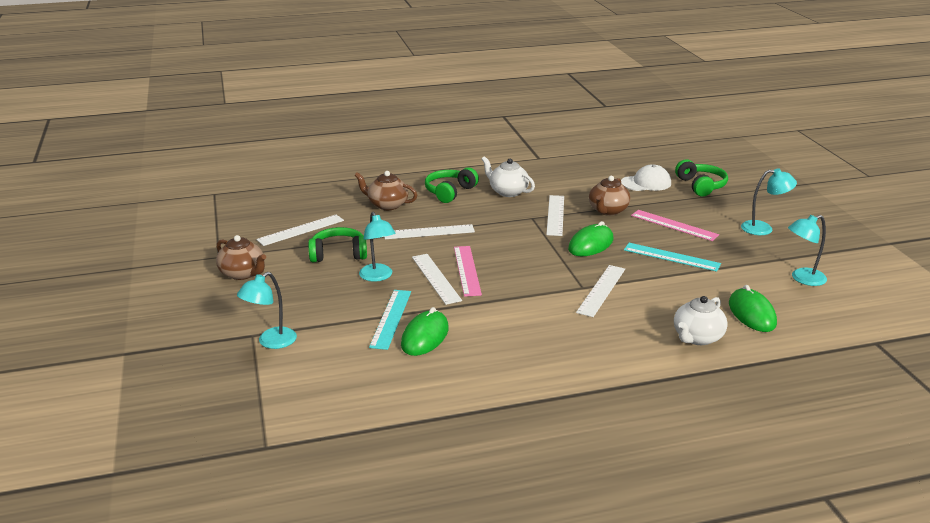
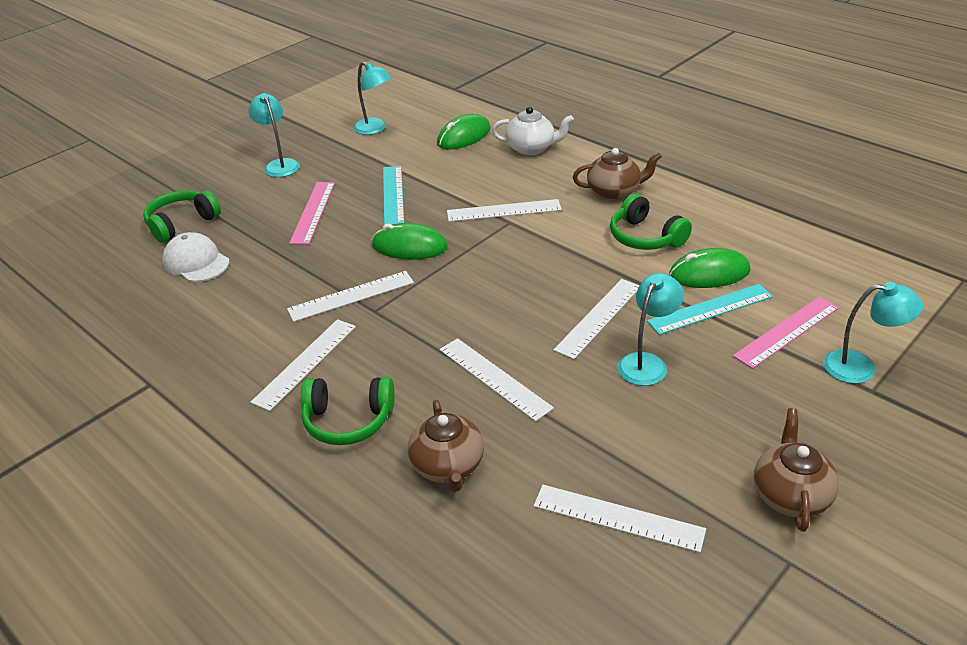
camera: 120 degrees left, 10 degrees up
(338, 254) = (637, 430): green headphones -> green headphones (645, 237)
(467, 270) = (556, 304): pink ruler -> pink ruler (787, 332)
(507, 192) = (305, 363): white teapot -> white ruler
(608, 211) = (307, 263): brown teapot -> brown teapot (614, 191)

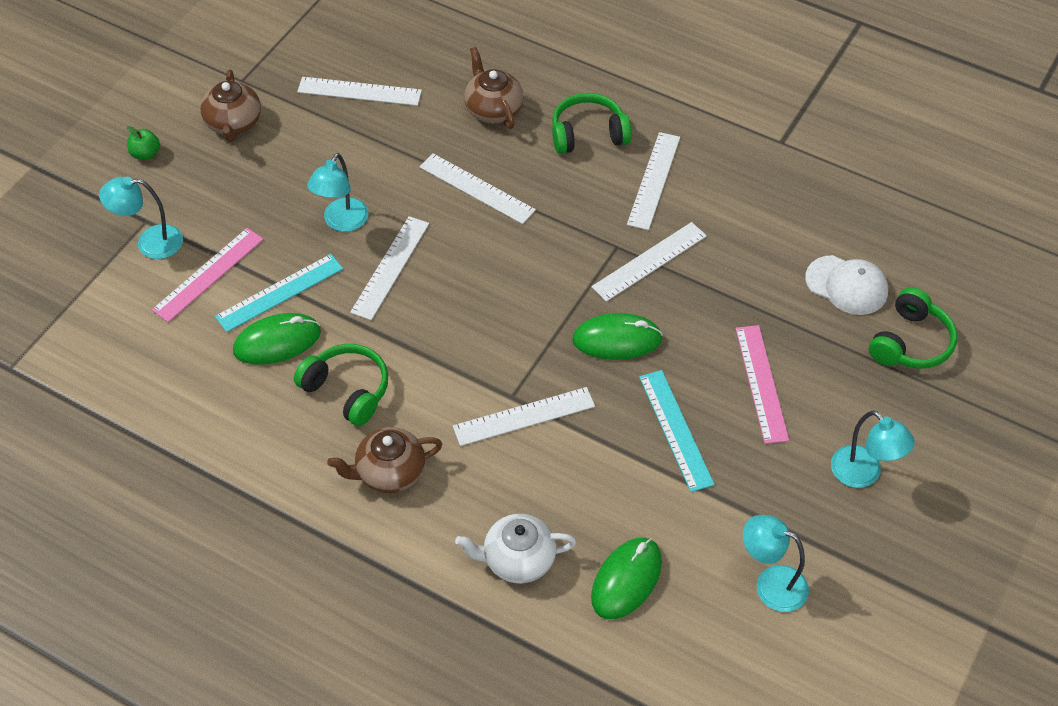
camera: 165 degrees right, 15 degrees up
(901, 469) = (145, 154): none -> green apple

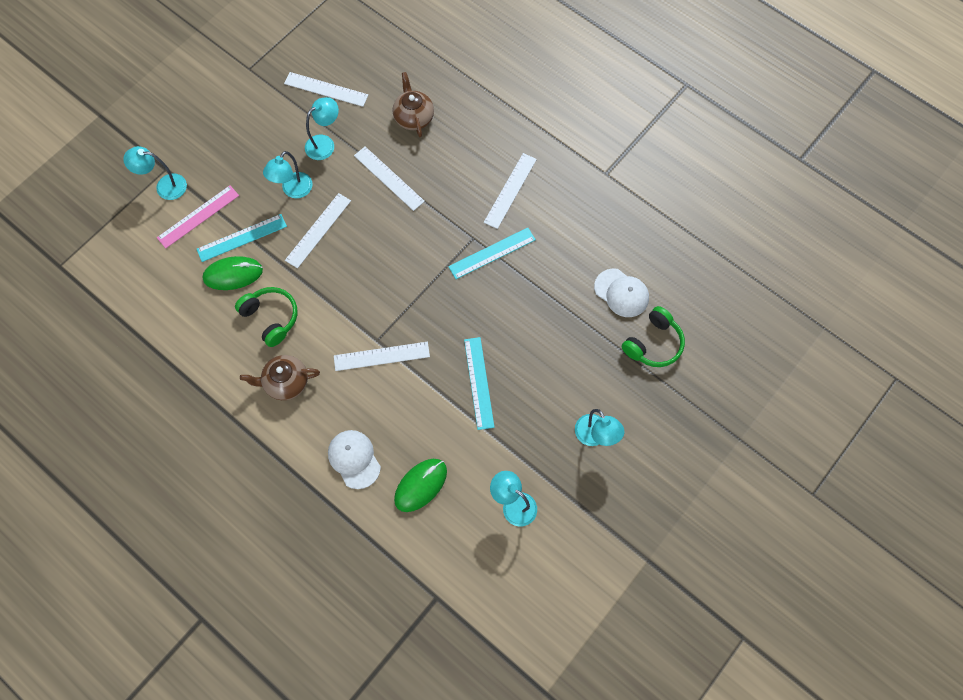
camera: 10 degrees right, 15 degrees up
(145, 154) = (174, 117): green apple -> none
(233, 124) = (236, 102): brown teapot -> none
(374, 158) = (325, 143): none -> turquoise lamp
(517, 560) = (354, 459): white teapot -> white cap
(588, 134) = (474, 147): green headphones -> none
(617, 339) = (456, 309): green mouse -> none
(649, 261) = (492, 253): white ruler -> turquoise ruler
(761, 383) = (544, 358): pink ruler -> none

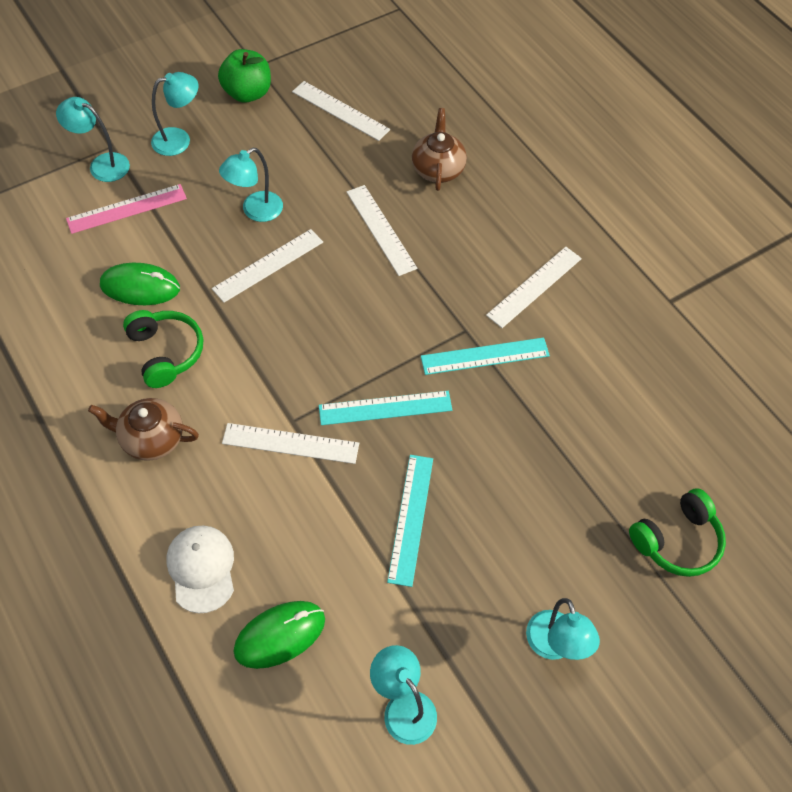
camera: 15 degrees right, 10 degrees down
(242, 237) = (169, 247): turquoise ruler -> turquoise ruler (385, 408)
(251, 94) = (247, 93): none -> green apple
(325, 143) = (316, 169): turquoise lamp -> turquoise lamp (179, 139)
(621, 293) = (649, 458): white cap -> none

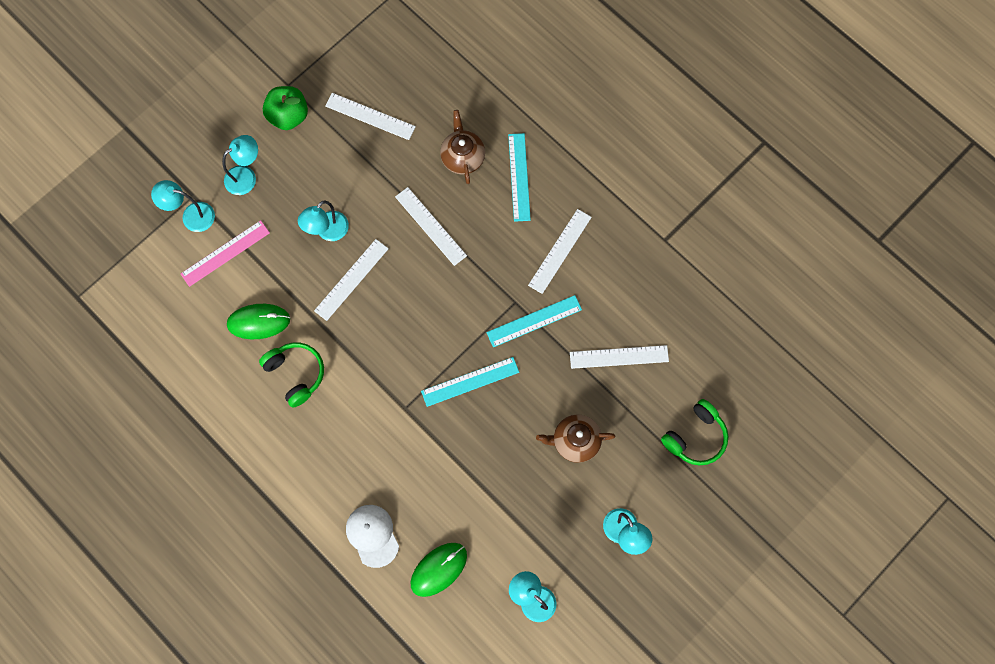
camera: 10 degrees left, 15 degrees up
(151, 439) = (307, 446): brown teapot -> brown teapot (575, 441)
(290, 443) = (408, 426): white ruler -> white ruler (619, 356)
(410, 518) = (507, 464): turquoise ruler -> turquoise ruler (519, 177)

